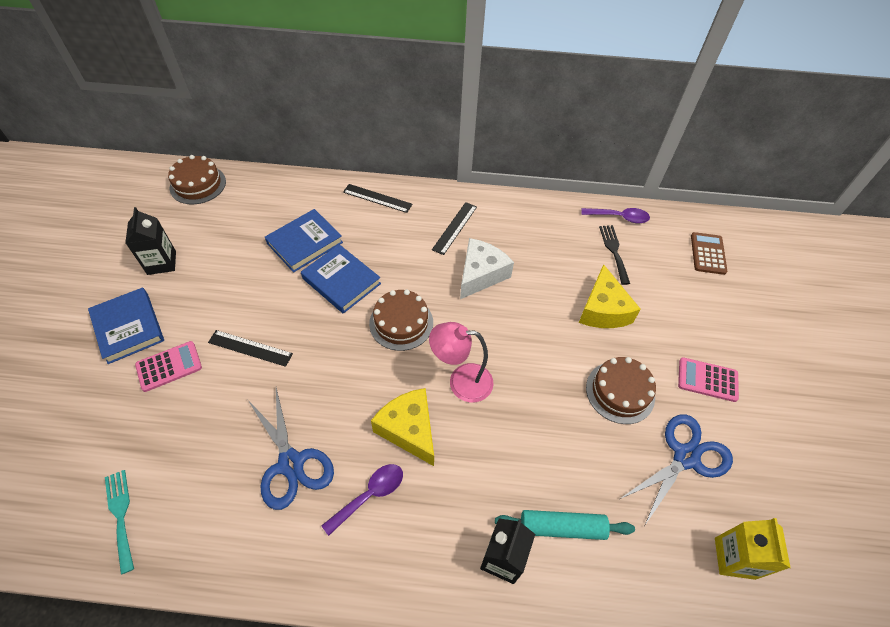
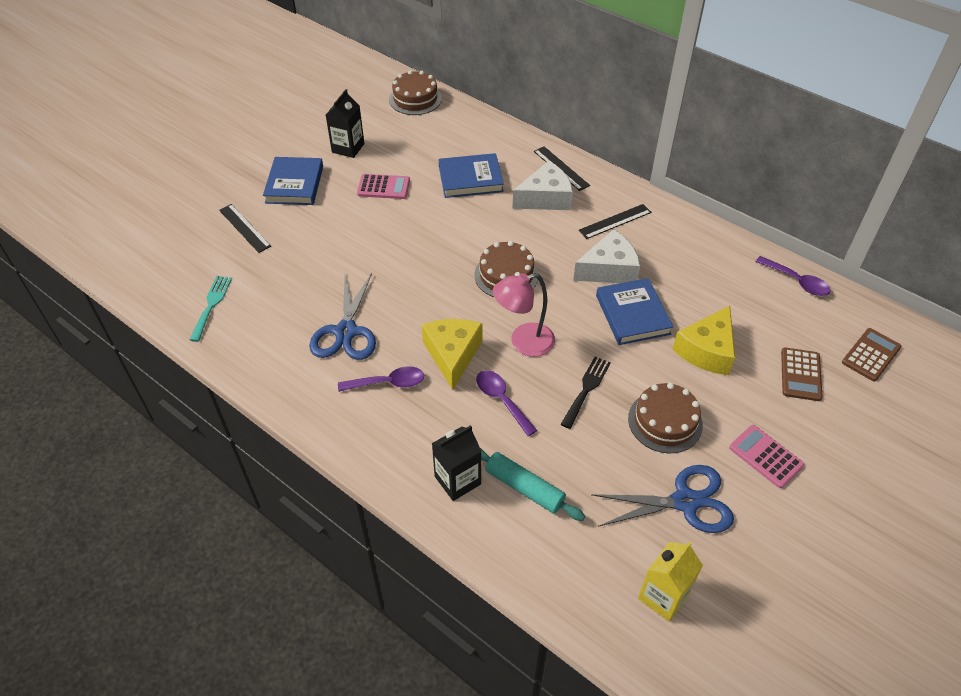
camera: 35 degrees right, 5 degrees down
(169, 366) = (305, 224): pink calculator -> pink calculator (383, 187)
(250, 348) = (371, 238): black ruler -> black ruler (244, 228)
(341, 281) = (479, 221): blue book -> blue book (632, 315)
(383, 232) = (545, 198): none -> white cheese
(461, 381) = (523, 342): pink lamp -> pink lamp turned 60 degrees counterclockwise
(482, 450) = (501, 400): none -> purple spoon
(614, 251) = (763, 308): black fork -> black fork (586, 389)
(678, 295) = (800, 374): none -> brown calculator

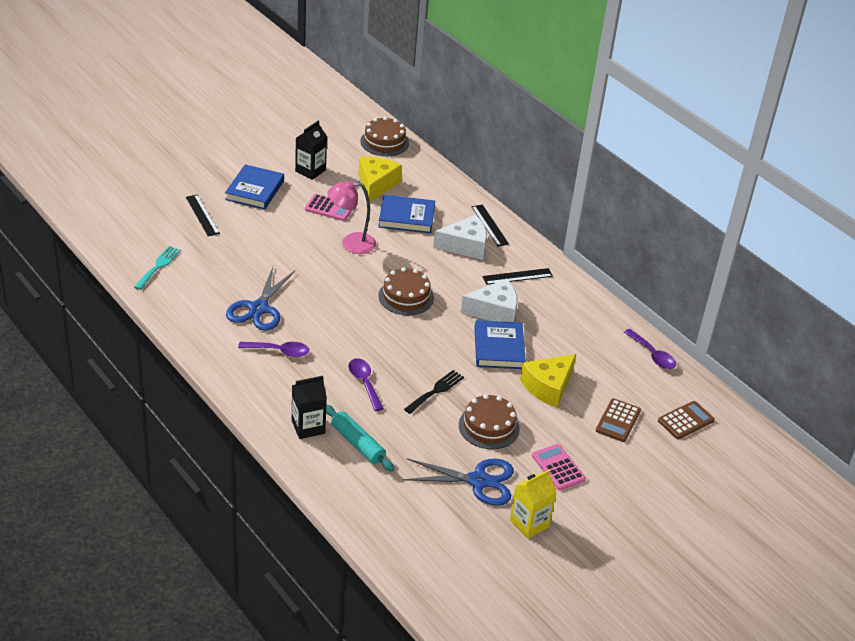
camera: 10 degrees right, 10 degrees down
(452, 355) = (338, 343): yellow cheese -> yellow cheese (376, 184)
(523, 342) = (399, 348): pink lamp -> pink lamp (351, 244)
(663, 596) = (432, 533): yellow carton -> yellow carton (529, 523)

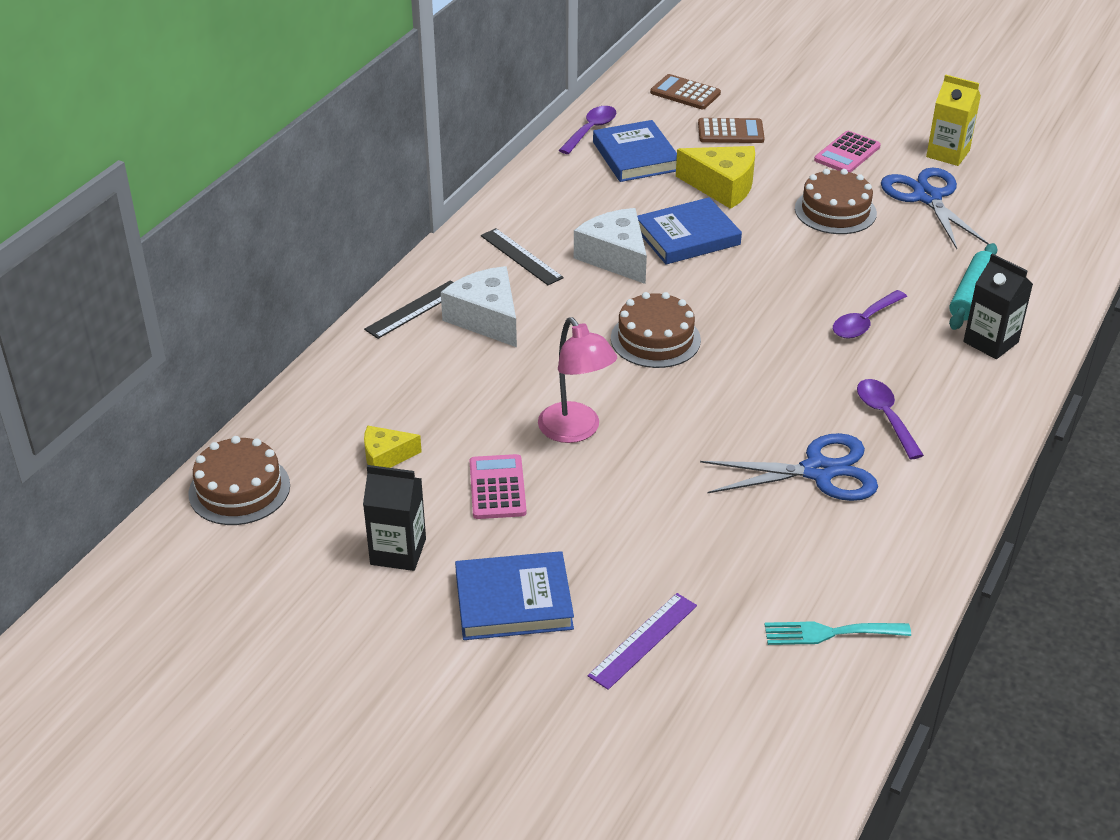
camera: 110 degrees left, 0 degrees up
(202, 215) = (643, 640): black ruler -> purple ruler
(376, 184) = (386, 456): yellow cheese -> yellow cheese, size x0.58
(406, 217) = (457, 395): blue book -> blue book (635, 156)
(436, 391) = (817, 263): black fork -> none

